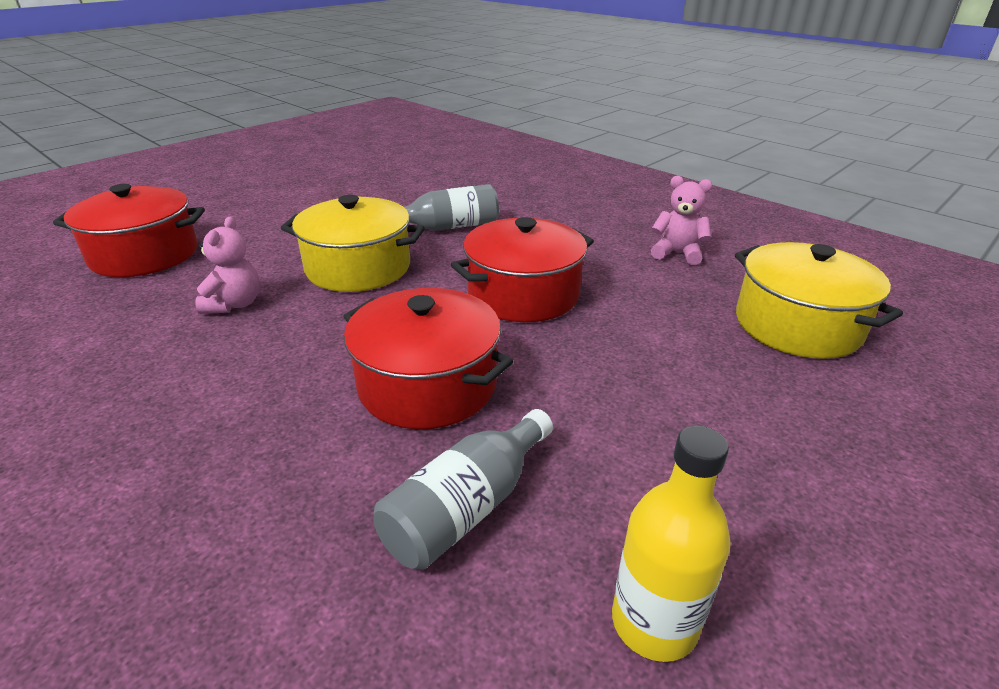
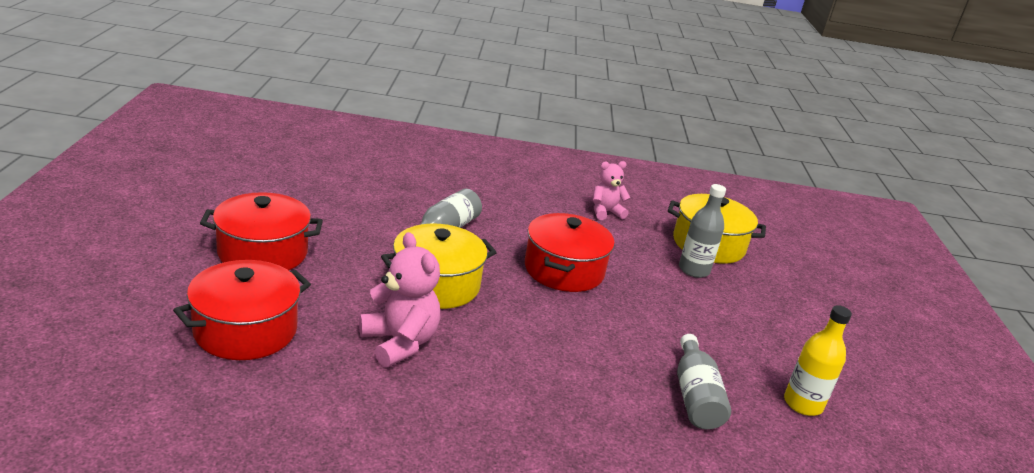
camera: 45 degrees left, 5 degrees down
(234, 304) = (399, 343): pink teddy bear -> pink teddy bear, size x1.54
(427, 385) = (596, 347): red pot -> red pot (263, 253)
(723, 347) = (693, 270): none -> grey bottle

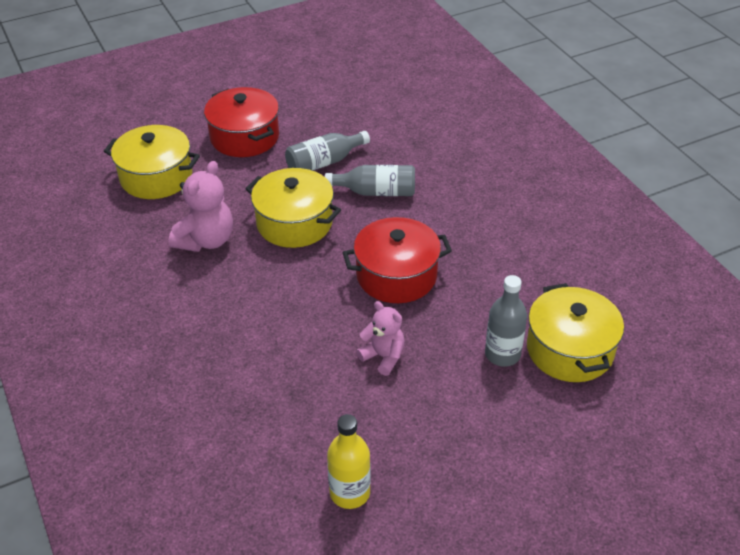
camera: 65 degrees right, 15 degrees up
(245, 330) = (156, 177): red pot -> yellow pot
(605, 212) = (536, 261): pink teddy bear -> pink teddy bear (383, 357)
(695, 397) = (291, 416): grey bottle -> grey bottle (324, 162)

